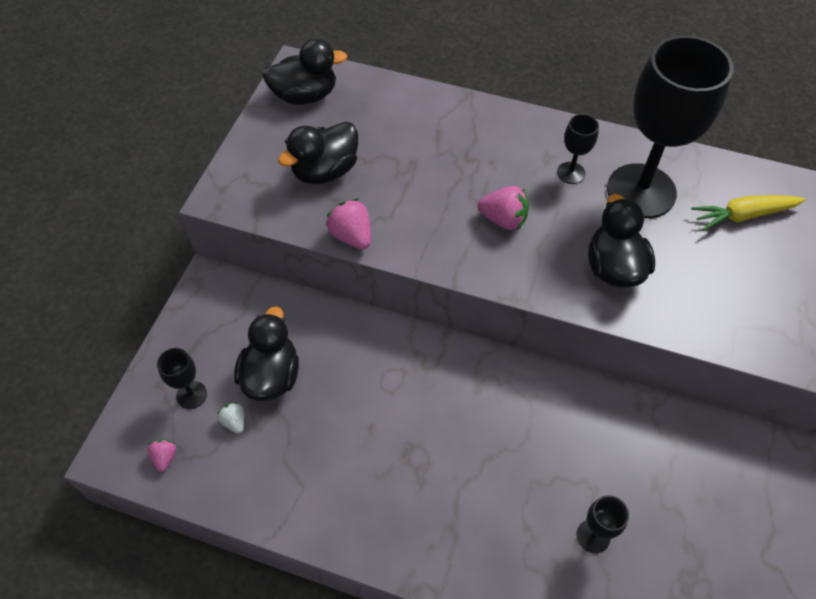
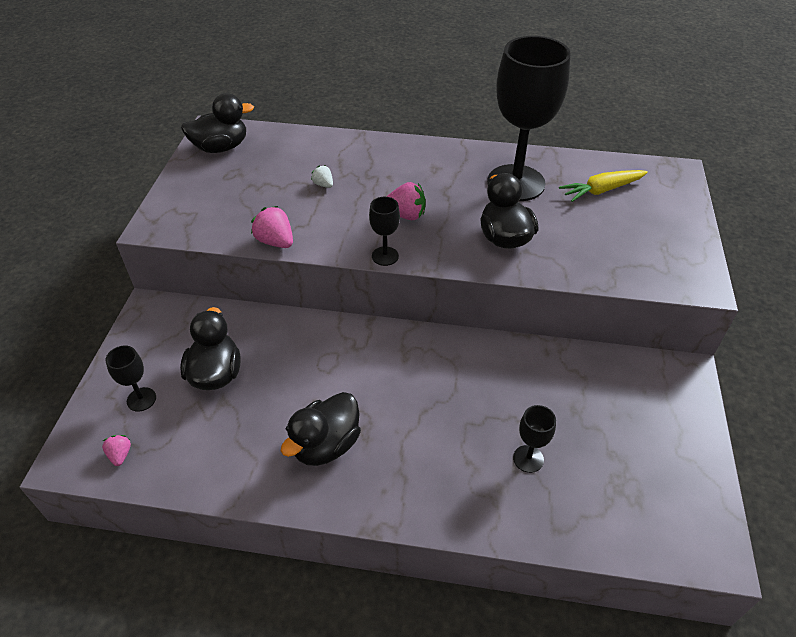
camera: 10 degrees left, 10 degrees down
(234, 422) = (185, 415): white strawberry -> white strawberry (323, 185)
(325, 171) = (245, 198): black duck -> black duck (326, 445)
(571, 173) = (456, 177): black goblet -> black goblet (385, 256)

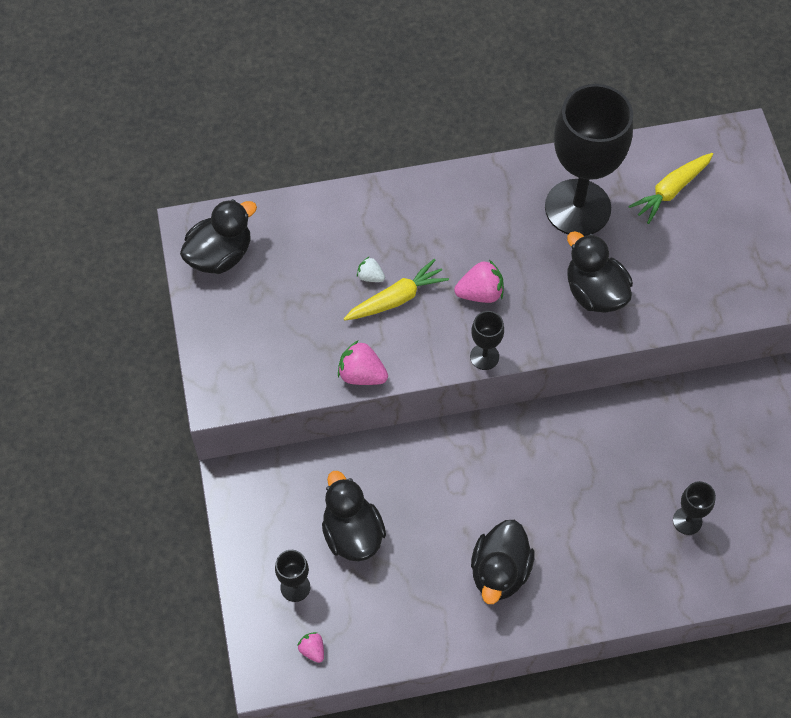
camera: 20 degrees left, 15 degrees up
(335, 202) = (397, 298): none -> yellow carrot

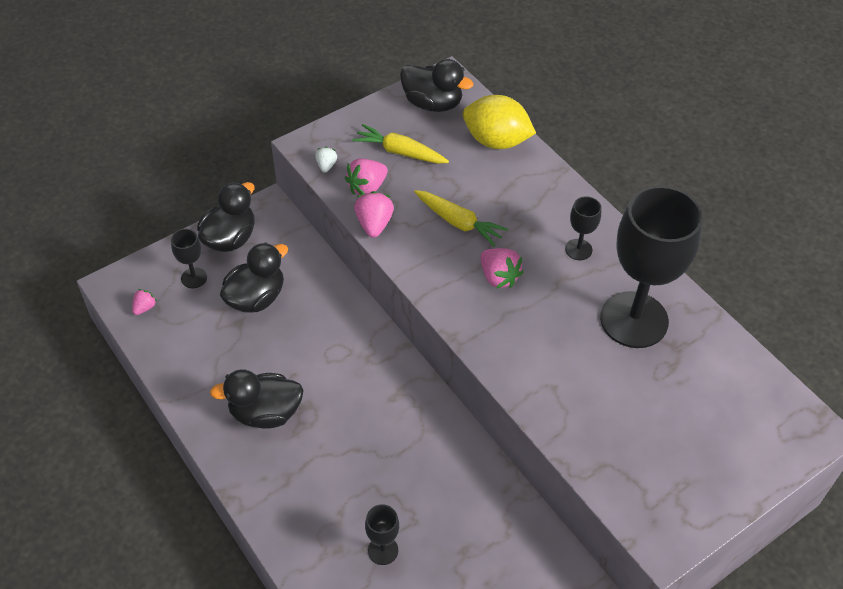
camera: 65 degrees right, 10 degrees down
(305, 220) = (496, 141): none -> yellow lemon
(308, 362) = (367, 187): none -> pink strawberry
(370, 276) = (469, 198): white strawberry -> white strawberry (326, 165)
(484, 356) = (437, 301): black goblet -> black goblet (578, 249)
(594, 292) = (551, 362): black duck -> black duck (230, 238)
(670, 191) = (704, 388): yellow carrot -> yellow carrot (400, 152)

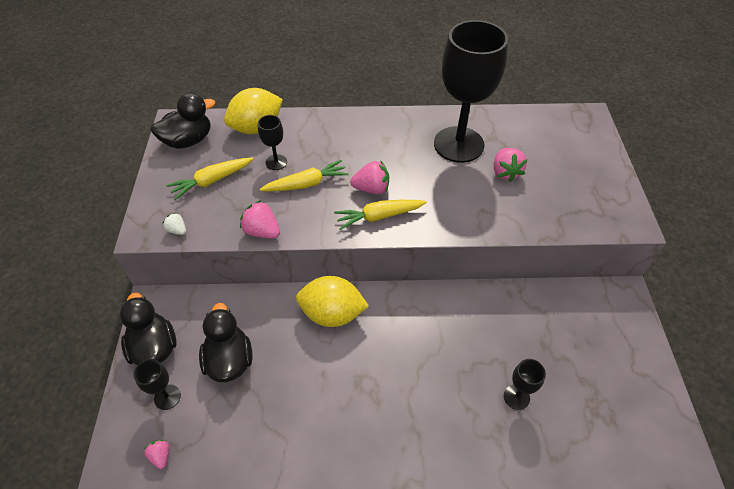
camera: 55 degrees left, 0 degrees up
(265, 413) = (343, 414): black duck -> none
(359, 345) = (332, 314): none -> yellow lemon
(367, 187) = (224, 217): pink strawberry -> pink strawberry (505, 172)
(467, 302) = (379, 217): none -> yellow carrot
(578, 249) = (383, 139): black goblet -> black goblet (276, 162)

